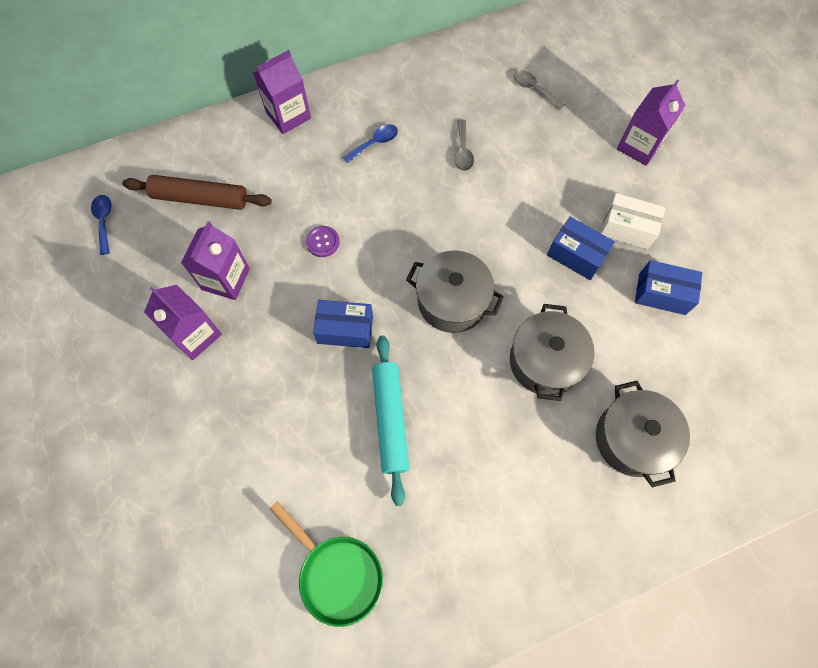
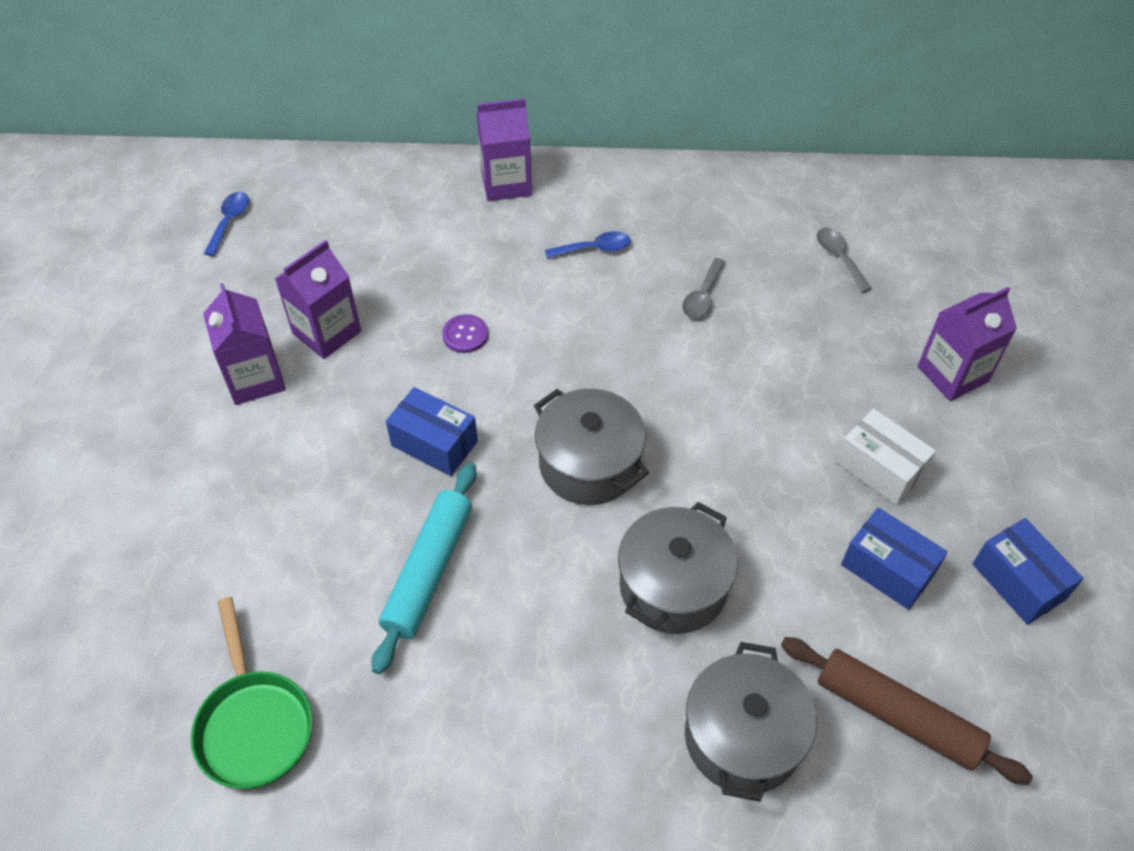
camera: 25 degrees right, 15 degrees down
(200, 198) = (350, 236): brown rolling pin -> brown rolling pin (897, 715)
(576, 255) = (789, 474): blue box -> blue box (1018, 581)

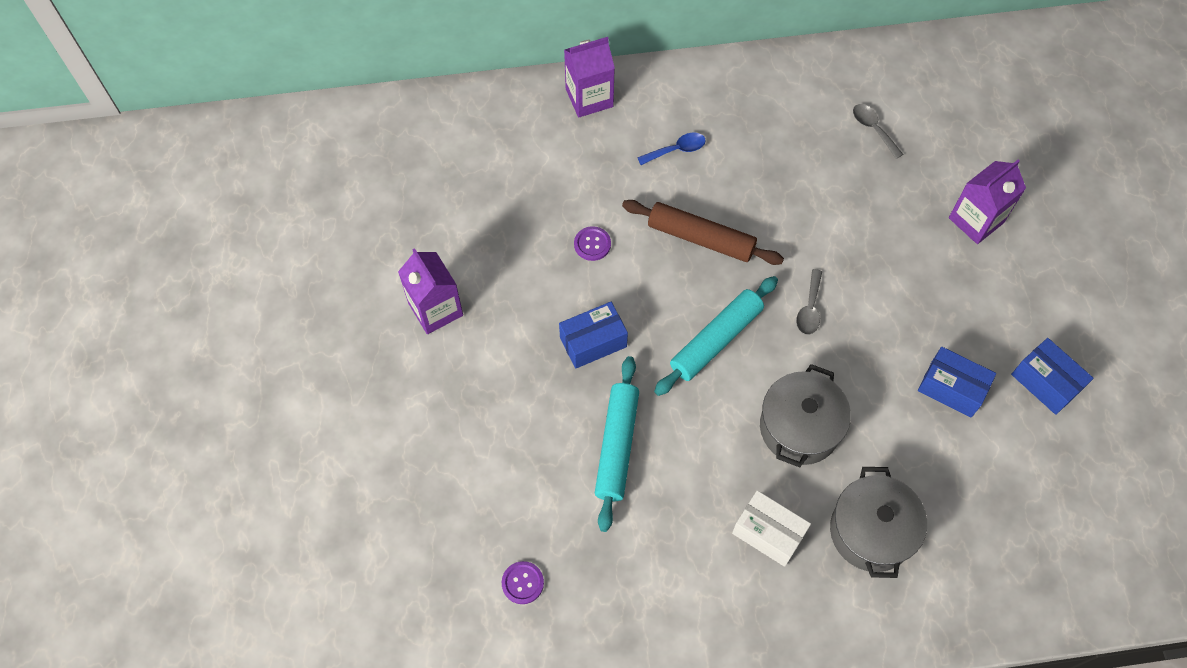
camera: 10 degrees left, 10 degrees up
(229, 221) = (368, 168): blue spoon -> none
(254, 724) = (522, 583): green pan -> purple button
(326, 332) = (480, 259): purple carton -> none
(434, 443) = (593, 342): blue box -> blue box turned 45 degrees counterclockwise
(589, 464) = (716, 340): grey pot -> turquoise rolling pin
(702, 296) = (772, 181): grey spoon -> grey spoon (809, 309)
(879, 468) = (933, 308): white box -> white box (768, 533)
(897, 715) = (974, 497): brown rolling pin -> brown rolling pin (700, 238)

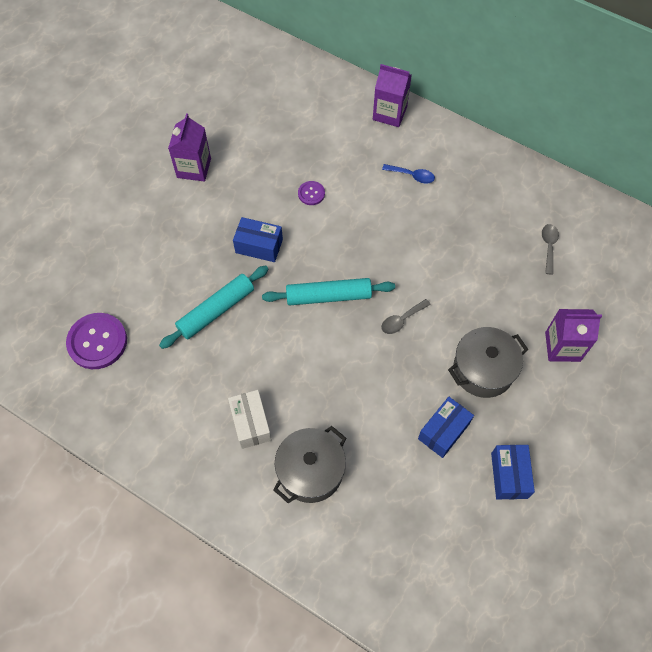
camera: 40 degrees right, 0 degrees up
(522, 583) = (97, 342): purple button -> purple button, size x1.99
(700, 238) = (376, 234): brown rolling pin -> none
(799, 427) = (327, 381): grey pot -> grey pot (483, 370)
(951, 388) = (443, 431): blue box -> blue box turned 60 degrees clockwise

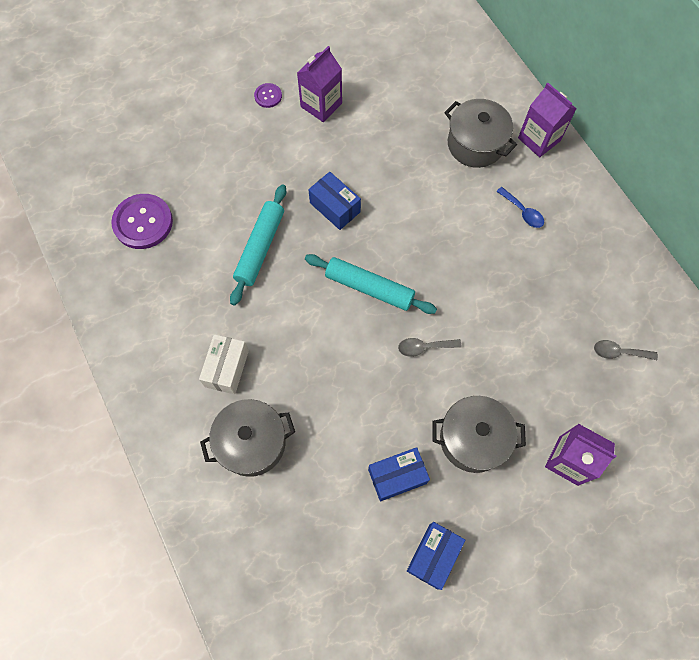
camera: 30 degrees right, 5 degrees up
(216, 310) = (260, 248): turquoise rolling pin -> turquoise rolling pin turned 60 degrees counterclockwise
(311, 193) = (414, 181): purple button -> purple button (268, 96)
(342, 140) = (475, 144): none -> grey pot
(548, 246) = (618, 352): grey spoon -> grey spoon turned 120 degrees counterclockwise

